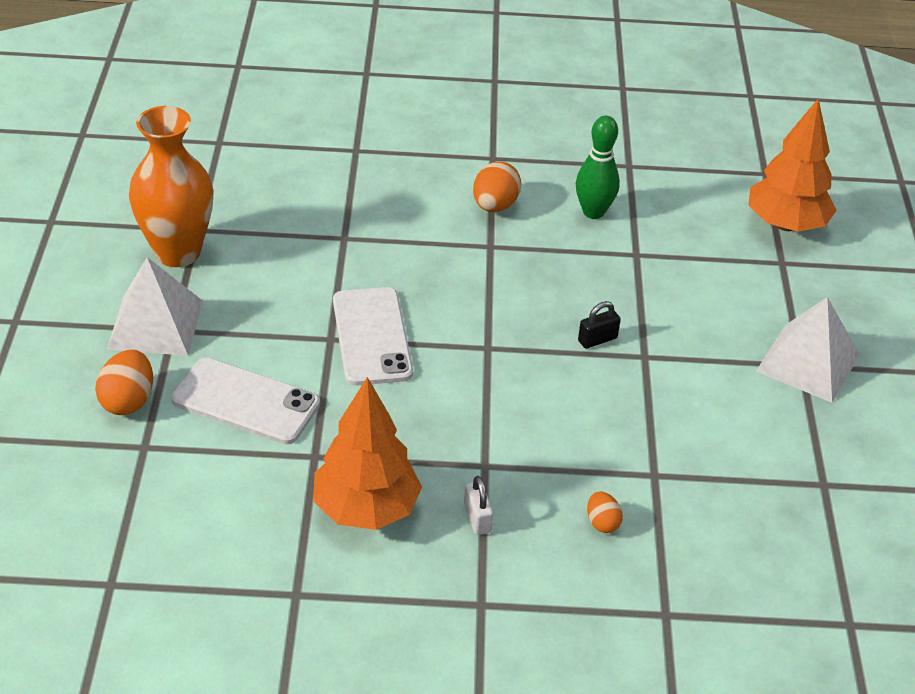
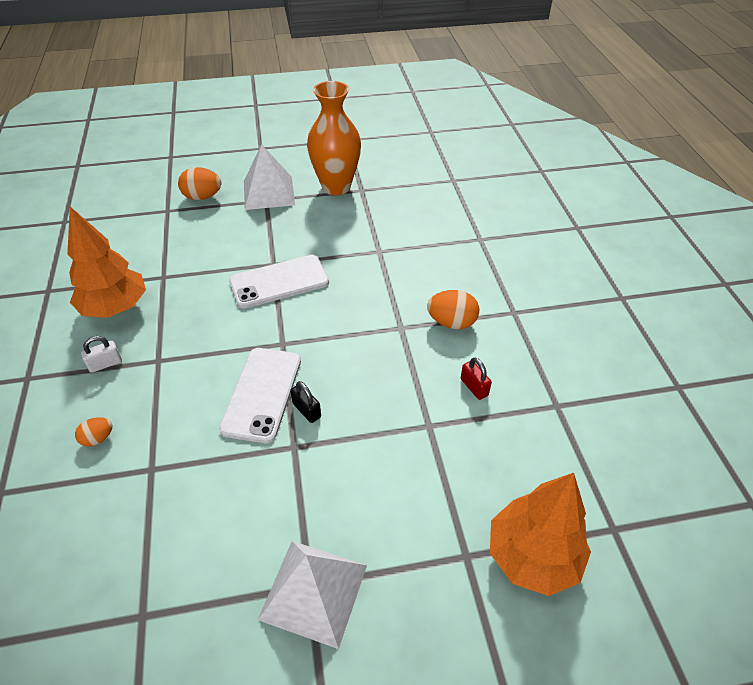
camera: 80 degrees right, 5 degrees up
(246, 402) = (207, 239): white phone -> white phone (262, 394)
(593, 212) = (474, 387): green bowling pin -> red padlock

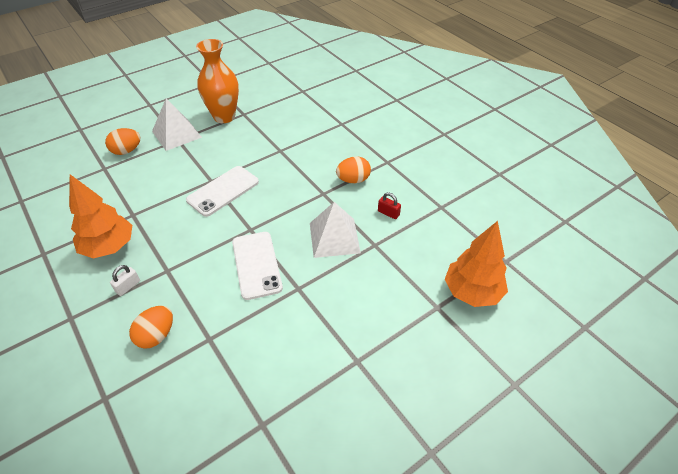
camera: 25 degrees left, 0 degrees up
(98, 438) = (156, 335): orange egg -> orange egg, size x1.70
(306, 410) = (293, 264): black padlock -> none
(313, 591) = (361, 363): white pyramid -> white pyramid (334, 237)

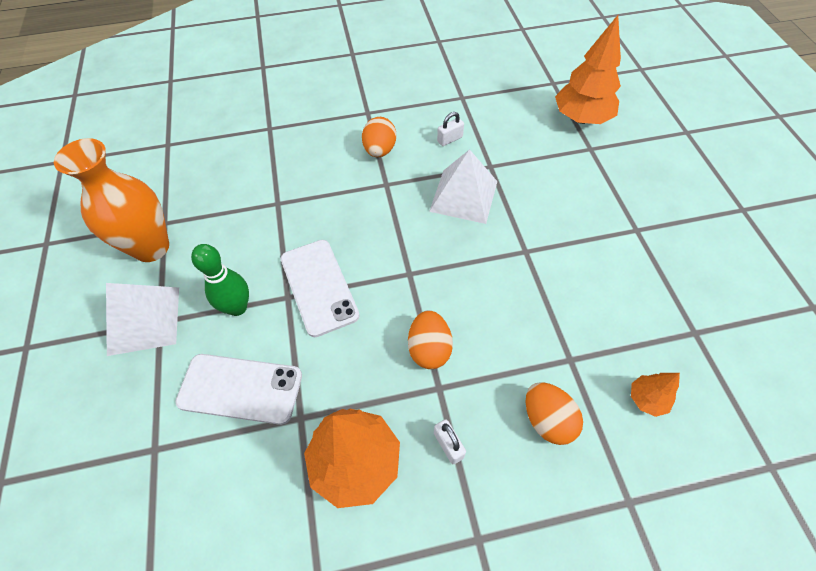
camera: 65 degrees left, 10 degrees up
(126, 151) = (132, 404): orange egg -> orange egg (429, 349)
(188, 396) = (647, 399): none -> orange tree
(196, 163) = (237, 307): none -> green bowling pin
(256, 265) = (473, 282): white phone -> white phone (240, 388)
(388, 213) = (450, 139): red padlock -> white padlock

